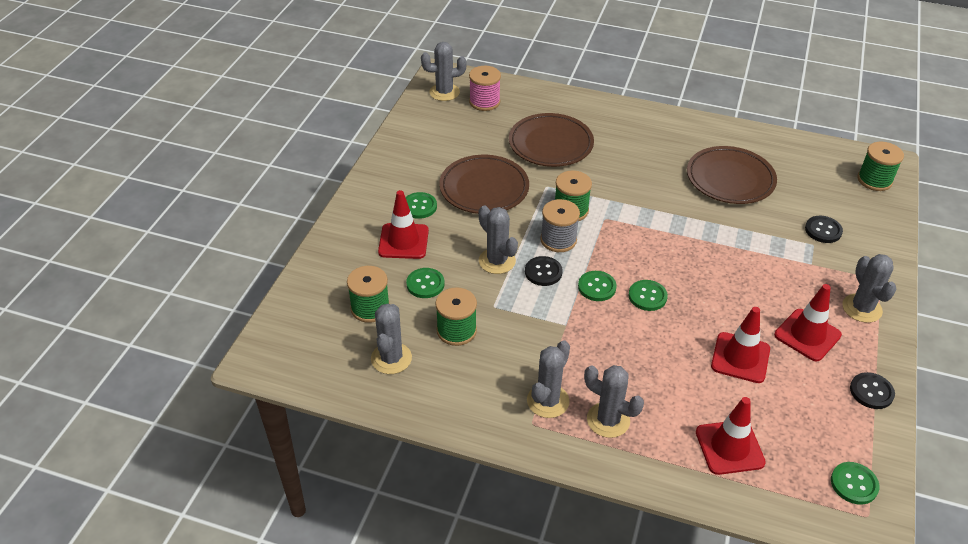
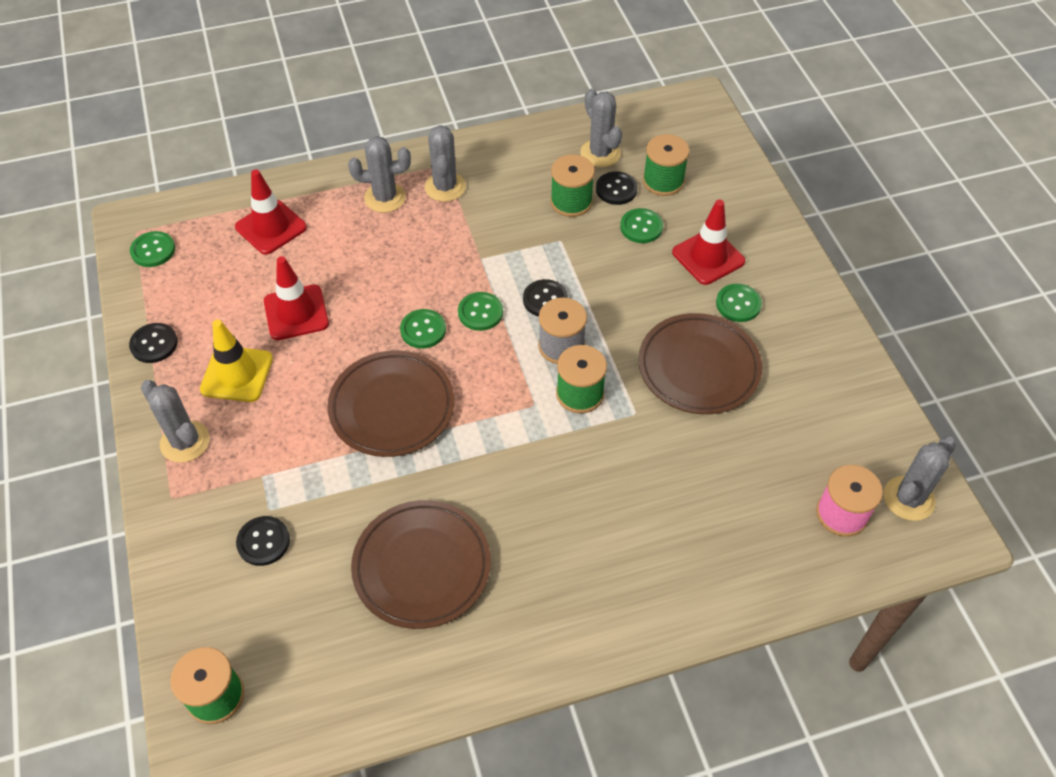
camera: 145 degrees right, 10 degrees up
(412, 321) = (616, 189): none -> black button
(497, 261) = (600, 286): grey cactus -> none
(550, 144) = (689, 487): brown plate -> brown plate (392, 407)
(807, 335) = (237, 374): red traffic cone -> yellow traffic cone

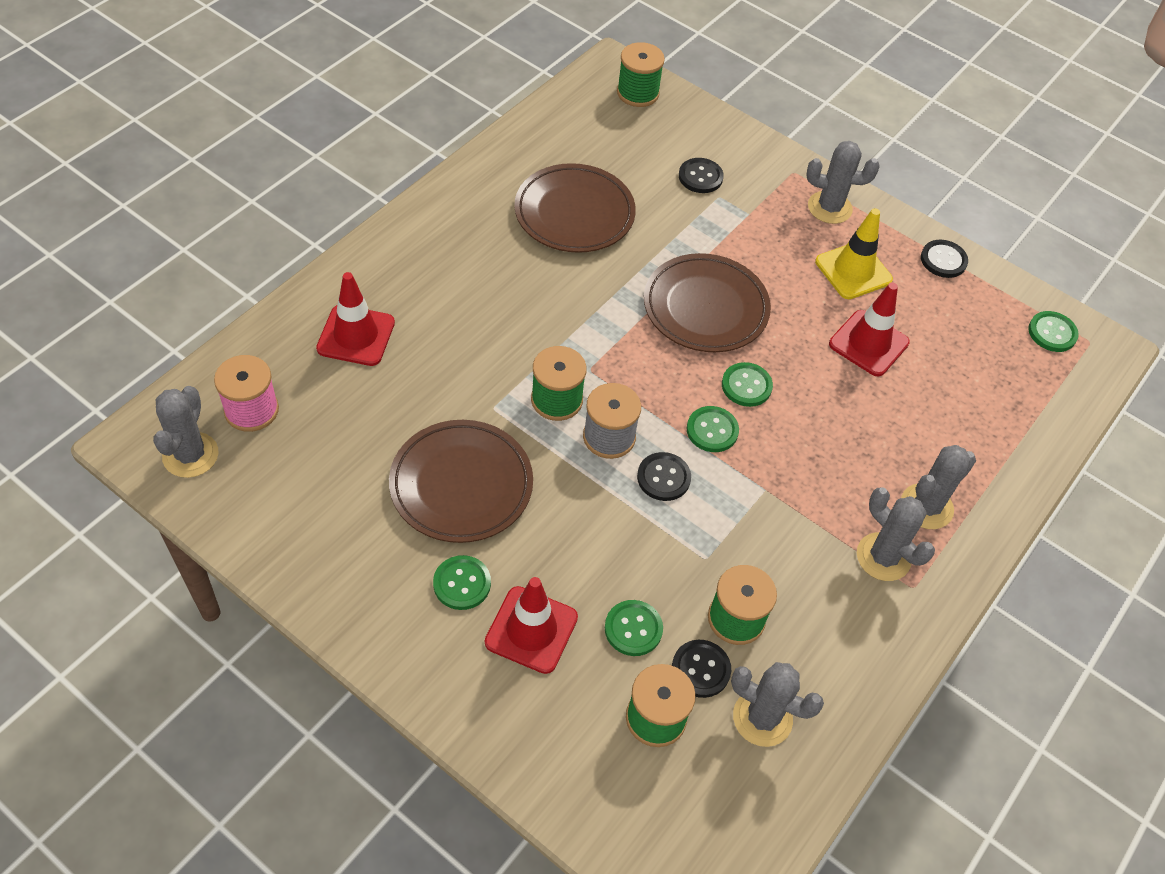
camera: 140 degrees right, 0 degrees up
(271, 227) = (988, 411): red traffic cone -> red traffic cone (356, 336)

